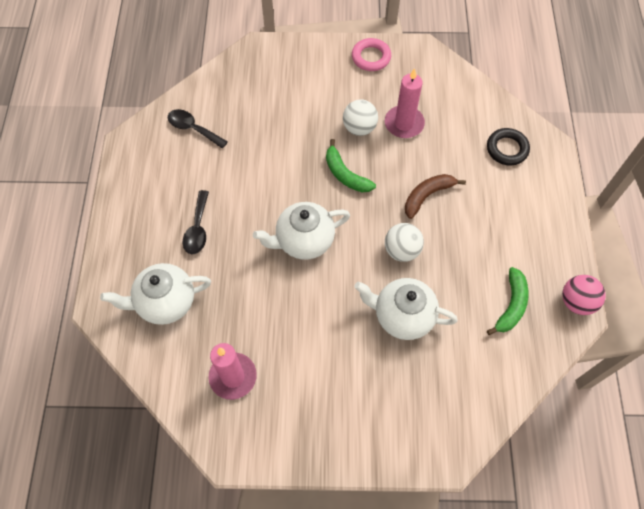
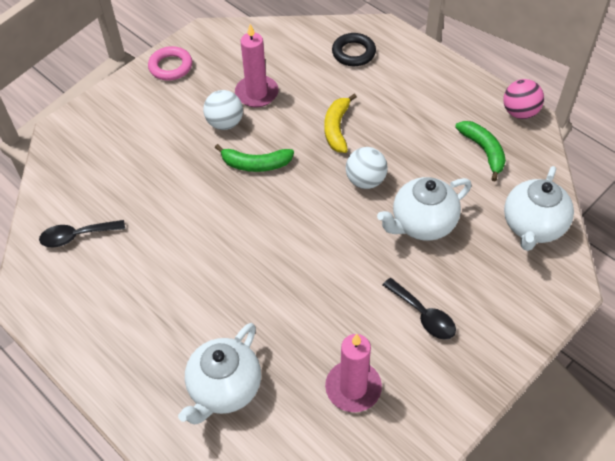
camera: 45 degrees left, 10 degrees down
(197, 229) = (181, 308): black spoon -> black spoon (423, 315)
(303, 241) = (283, 239): white teapot -> white teapot (533, 227)
(427, 196) = (337, 128): brown banana -> yellow banana

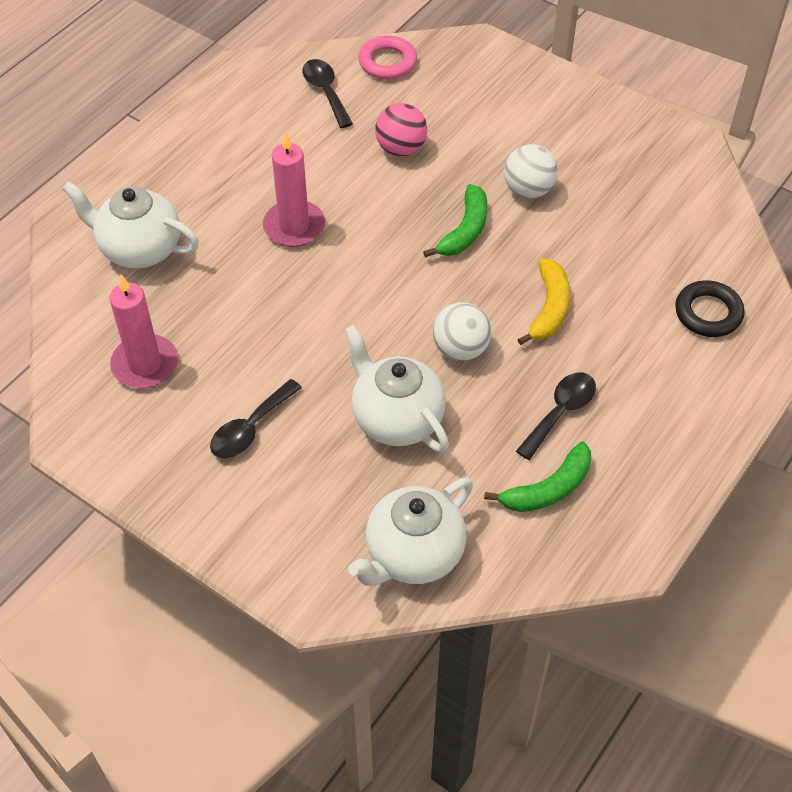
camera: 80 degrees right, 0 degrees up
(170, 66) = (615, 120): pink ring -> pink ring (387, 62)
(255, 164) = (464, 230): green banana -> green banana turned 150 degrees counterclockwise
(256, 93) = (591, 214): pink candle -> pink candle (294, 226)
(337, 128) = (549, 308): yellow banana -> yellow banana turned 105 degrees clockwise
(424, 136) = (560, 412): none -> black spoon
(519, 112) = (642, 537): pink ball -> pink ball (401, 148)
(533, 227) = (413, 555): white teapot -> white teapot turned 60 degrees counterclockwise

